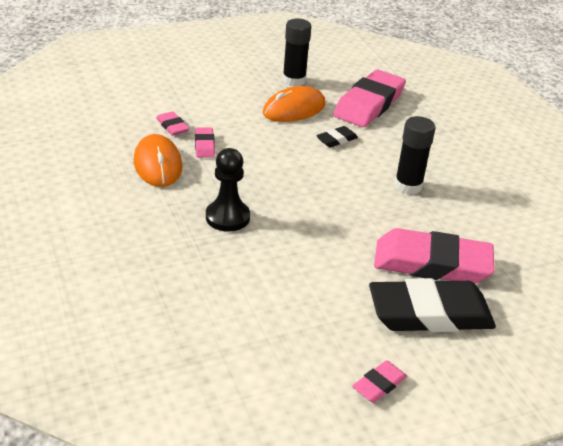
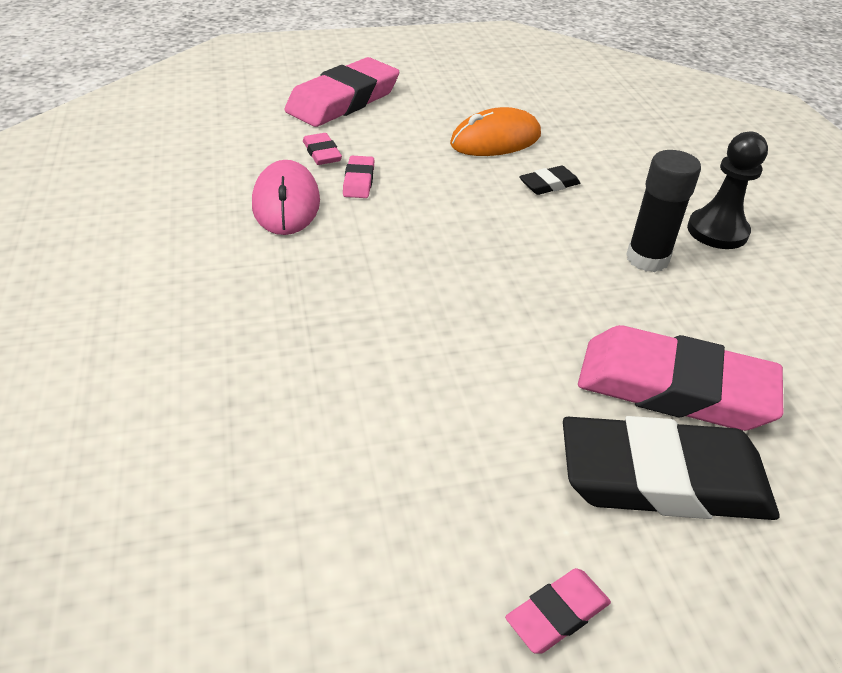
camera: 10 degrees right, 5 degrees up
(158, 164) = (286, 203): orange mouse -> pink mouse
(227, 217) = (365, 287): black pawn -> black pawn (717, 231)
(294, 80) = (502, 103): black glue stick -> none
(369, 104) = (603, 139): pink eraser -> pink eraser (343, 100)

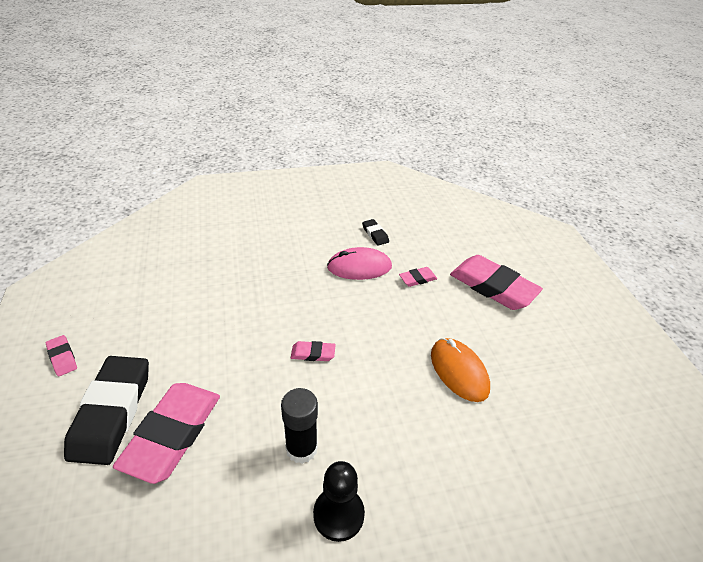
camera: 90 degrees right, 0 degrees up
(359, 181) = (387, 296): pink eraser -> pink eraser (313, 353)
(549, 184) = (397, 399): black eraser -> black eraser (375, 234)

